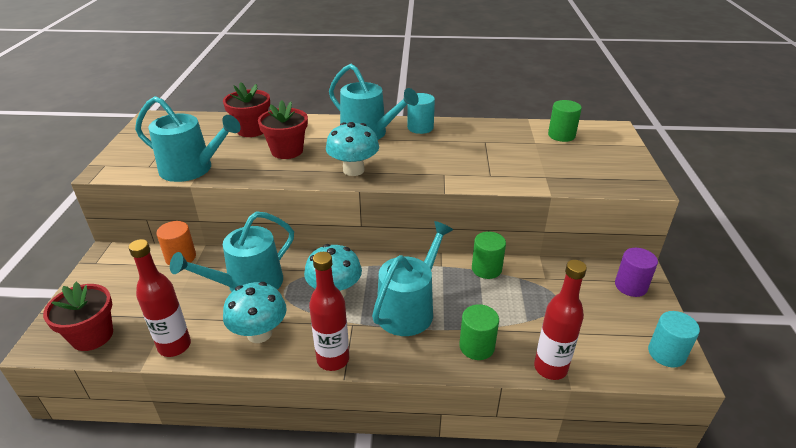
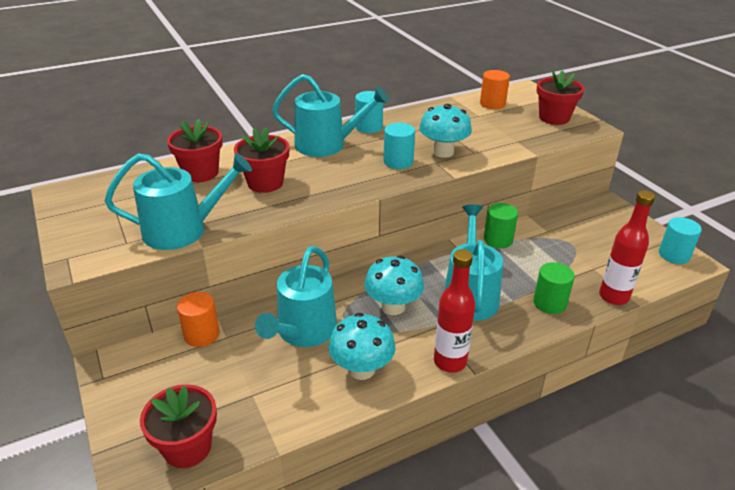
camera: 30 degrees left, 0 degrees up
(174, 346) = (290, 416): red bottle -> none
(353, 170) = (353, 182): turquoise mushroom -> turquoise mushroom (443, 152)
(410, 164) = (398, 162): none -> turquoise cylinder
(561, 135) = (492, 104): green cylinder -> orange cylinder
(612, 165) = (554, 118): none -> red flower pot
(630, 286) = (610, 215): purple cylinder -> none

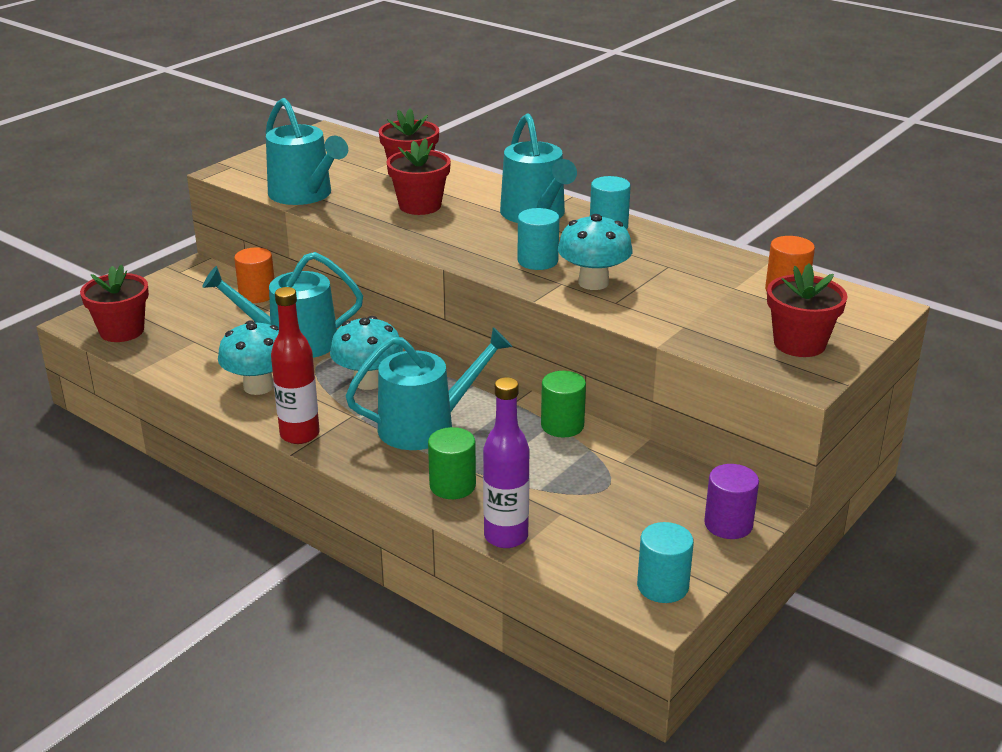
camera: 65 degrees right, 5 degrees down
(613, 296) = (506, 536): red bottle -> purple bottle
(621, 217) = (728, 524): none -> purple cylinder

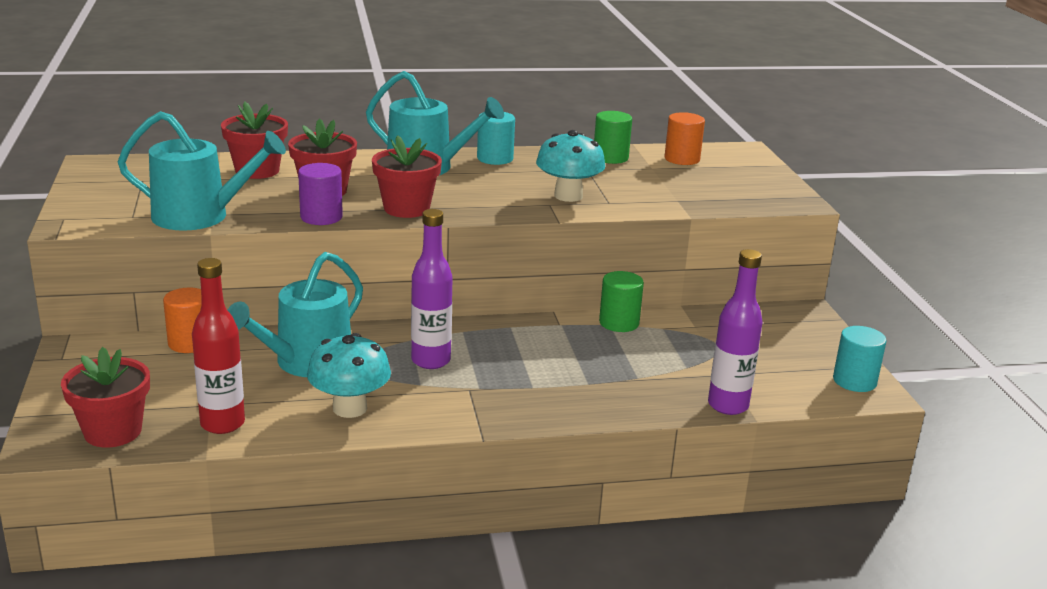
camera: 50 degrees left, 5 degrees down
(299, 434) = (460, 423): red bottle -> red bottle (222, 424)
(368, 381) = (431, 361): turquoise mushroom -> purple bottle
(425, 426) = (536, 368): turquoise watering can -> none
(452, 486) = (634, 395): green cylinder -> green cylinder (610, 157)
(537, 261) = (501, 196): turquoise cylinder -> none
(728, 524) = (814, 330): purple cylinder -> purple cylinder (321, 217)
(799, 344) = (753, 185): red flower pot -> red flower pot (406, 208)

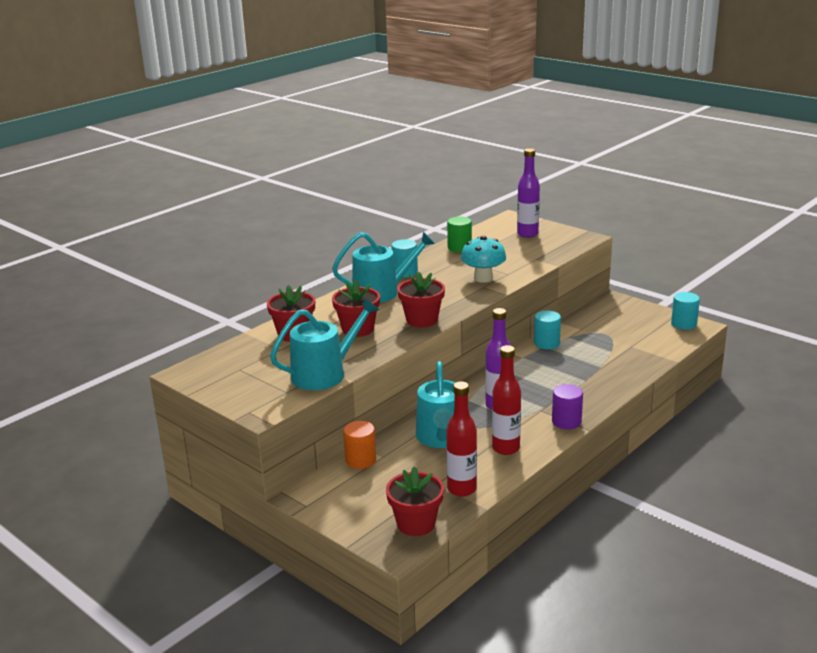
camera: 35 degrees left, 0 degrees up
(321, 217) = (390, 344): purple cylinder -> purple cylinder (566, 422)
(350, 408) = (505, 448): turquoise mushroom -> red bottle
(619, 323) = (546, 343): green cylinder -> turquoise cylinder
(682, 159) = (493, 235): orange cylinder -> none
(728, 405) = (656, 361): purple bottle -> purple bottle (527, 234)

